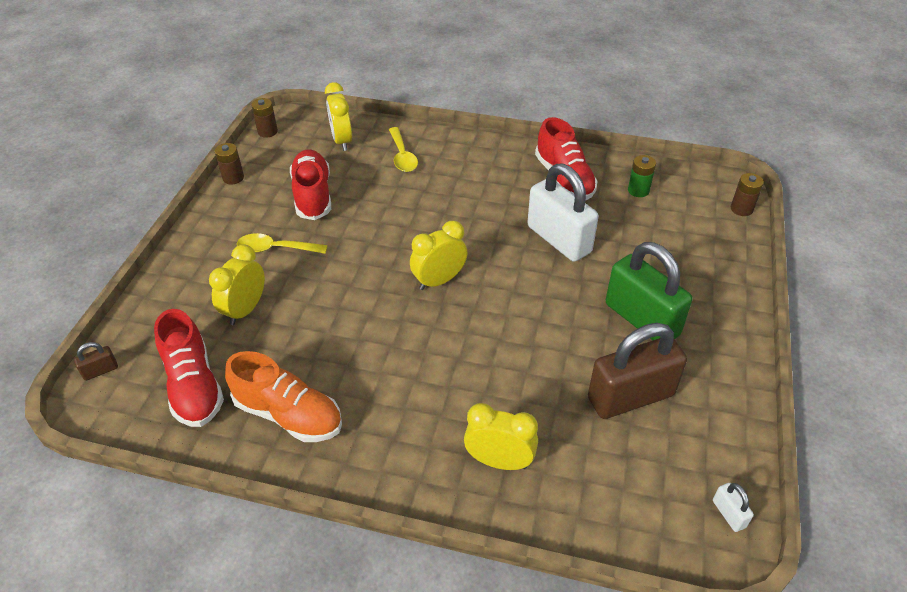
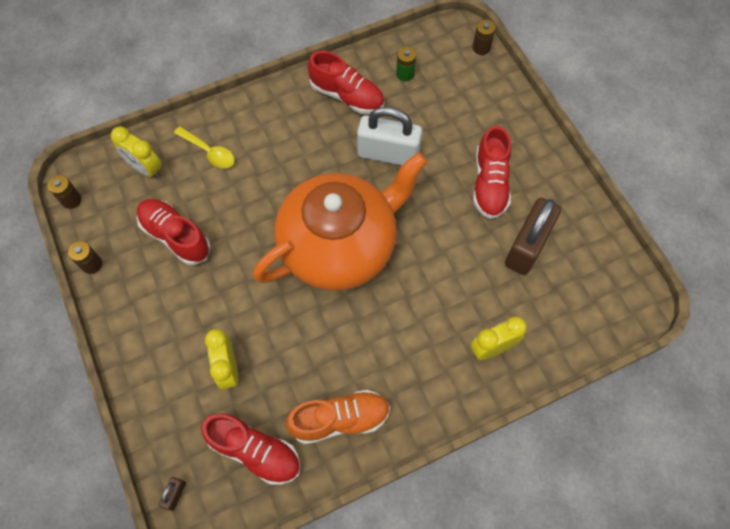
camera: 40 degrees left, 20 degrees up
(275, 249) = (197, 303): yellow spoon -> none
(439, 281) = (340, 245): yellow clock -> orange teapot
(641, 319) = (489, 184): green padlock -> red shoe
(728, 514) = (631, 284): white padlock -> none

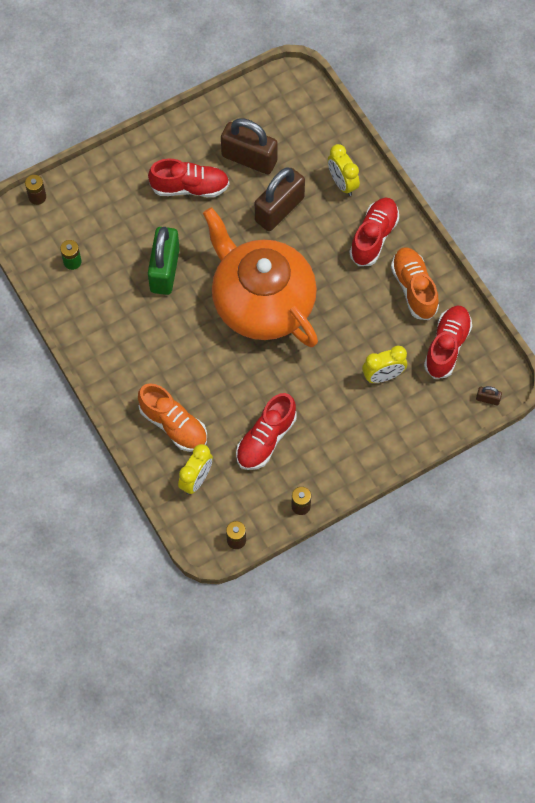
camera: 95 degrees left, 0 degrees up
(209, 152) = (174, 425): yellow spoon -> orange shoe
(347, 96) = (101, 310): red shoe -> red shoe (374, 237)
(388, 154) = (165, 270): white padlock -> green padlock
(458, 273) = (279, 209): none -> brown padlock

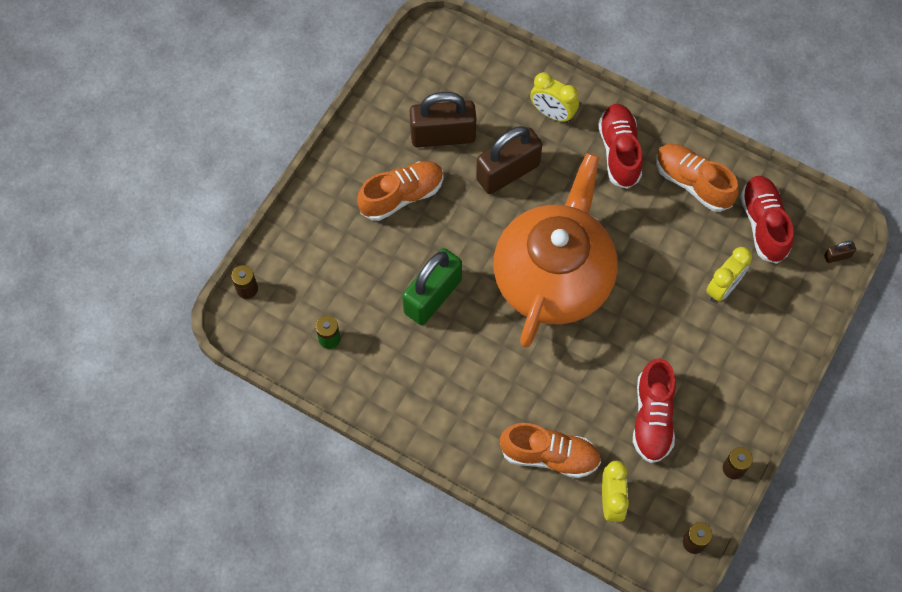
camera: 30 degrees left, 0 degrees up
(165, 270) = (432, 296): green padlock -> green padlock turned 60 degrees clockwise
(190, 187) = (402, 196): red shoe -> orange shoe
(262, 302) = (553, 277): orange teapot -> orange teapot turned 90 degrees clockwise
(279, 209) = (508, 172): brown padlock -> brown padlock turned 45 degrees clockwise

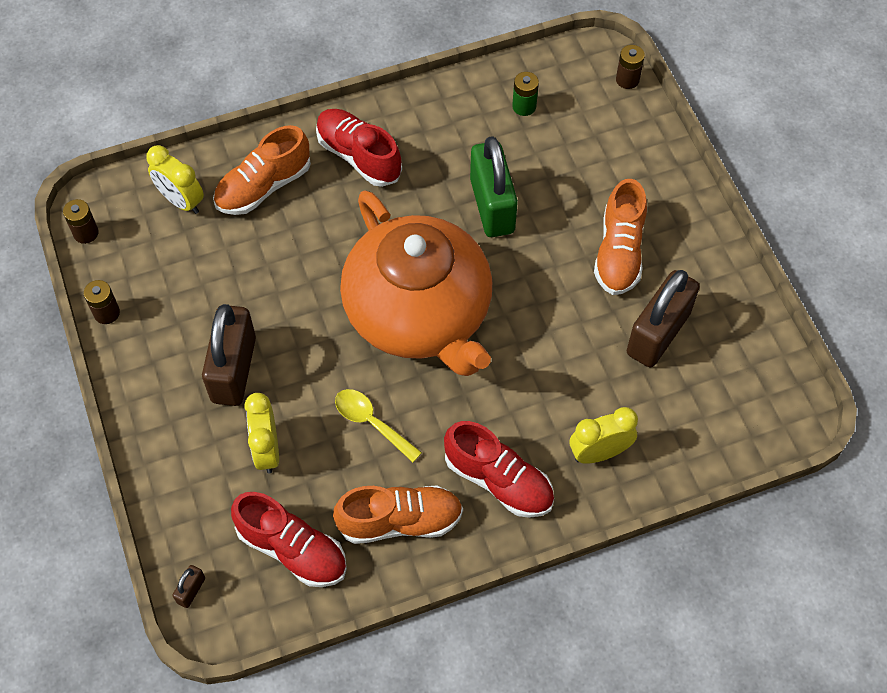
camera: 130 degrees right, 5 degrees down
(508, 172) = (566, 359): brown padlock -> brown padlock (234, 369)
(650, 245) = (371, 422): none -> yellow spoon
(652, 418) = (213, 287): red shoe -> red shoe (359, 156)

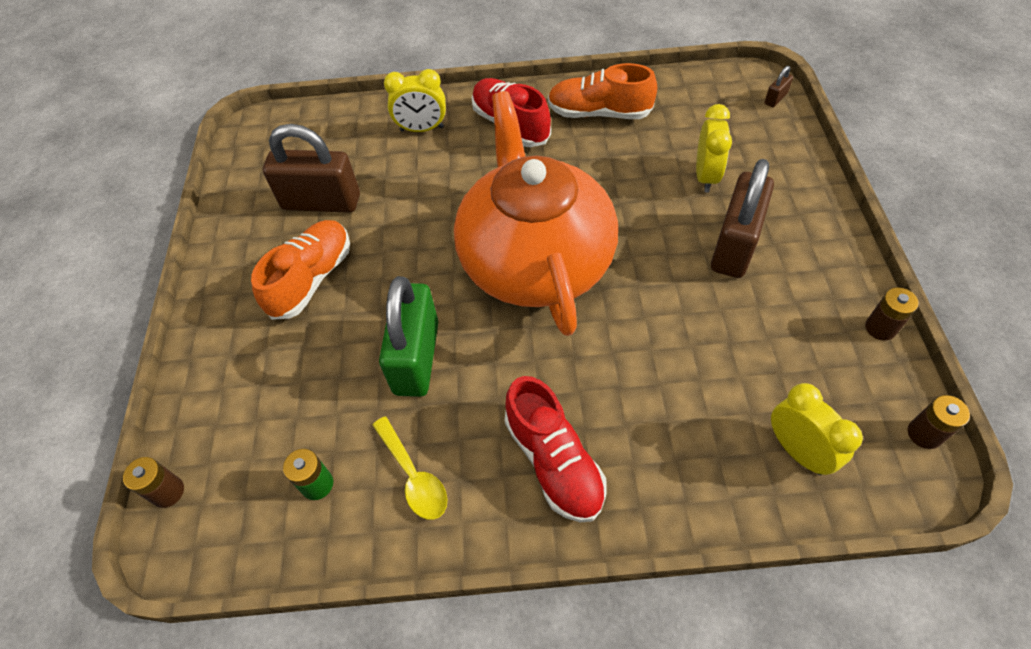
camera: 160 degrees left, 5 degrees down
(263, 187) = (686, 446): orange shoe -> none
(292, 549) = (690, 110): red shoe -> none
(371, 422) = (606, 180): yellow spoon -> yellow spoon (414, 476)
(658, 333) = (321, 202): brown padlock -> brown padlock turned 45 degrees clockwise

